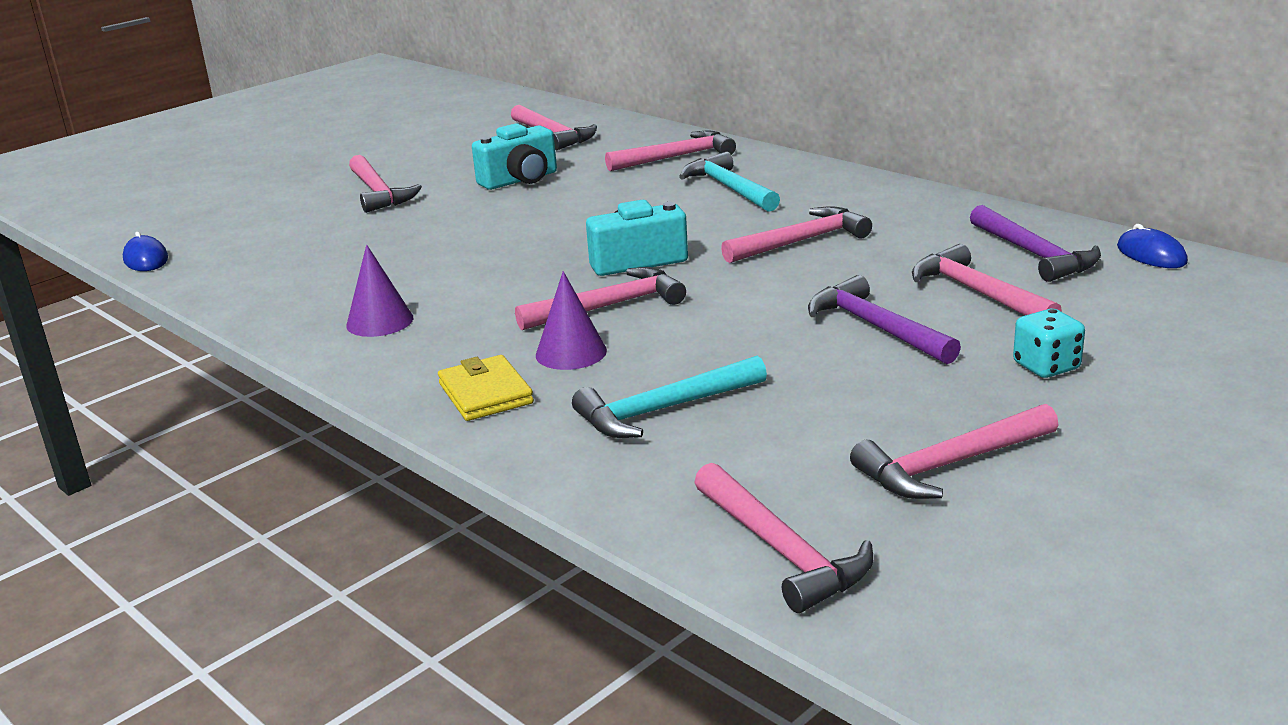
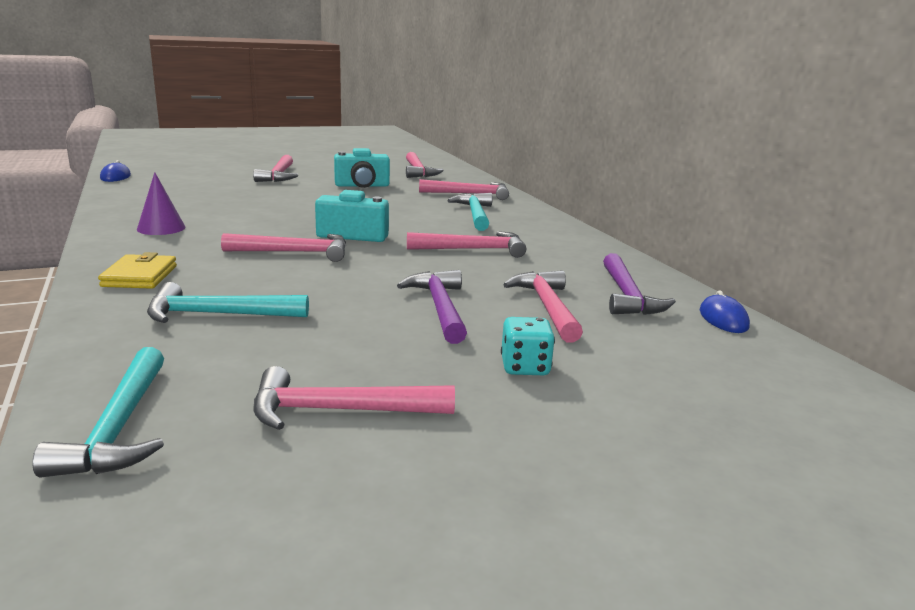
camera: 20 degrees right, 5 degrees down
(571, 353) = (227, 269): purple cone -> none
(781, 551) = (118, 427): pink hammer -> turquoise hammer

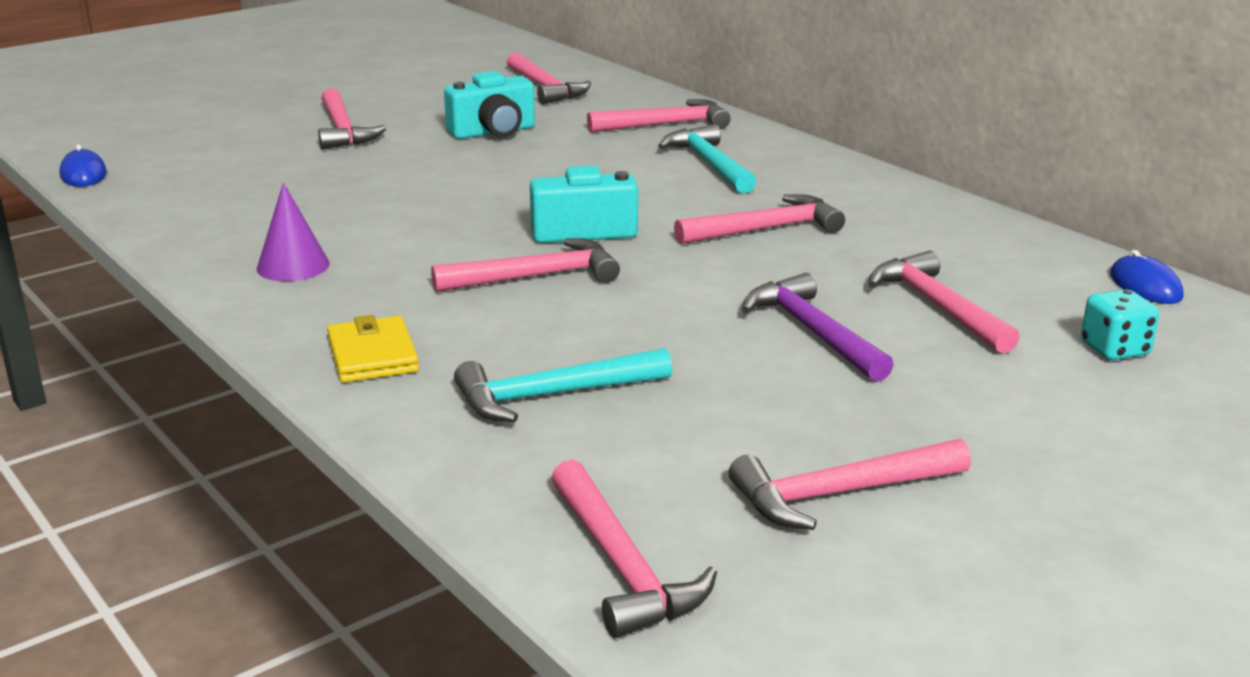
camera: 15 degrees left, 5 degrees up
(118, 427) = (621, 566): turquoise hammer -> pink hammer
(525, 367) = (984, 397): turquoise dice -> turquoise dice (1114, 349)
(627, 296) = (1014, 271): purple hammer -> none

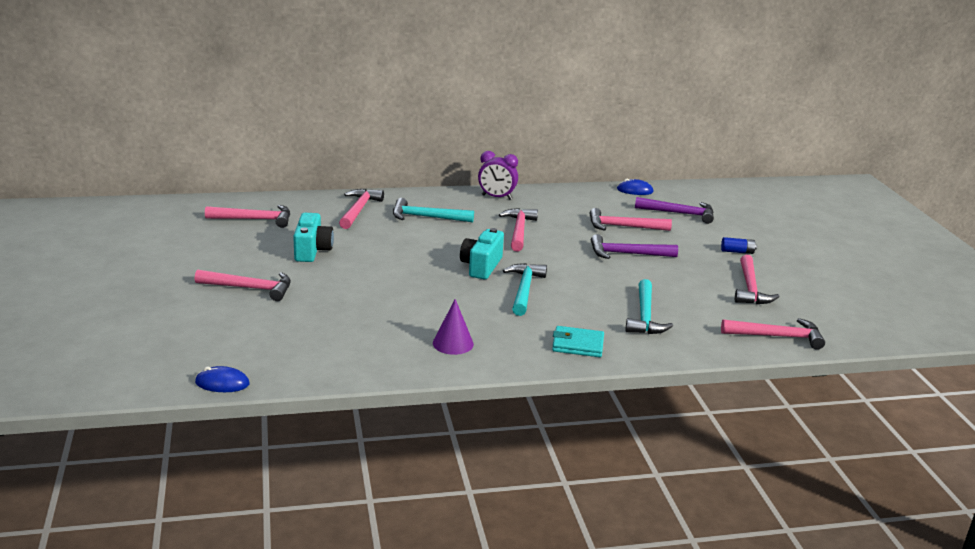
camera: 65 degrees left, 0 degrees up
(372, 355) = (577, 345): yellow wallet -> turquoise wallet
(536, 277) = (524, 290): pink hammer -> turquoise hammer
(875, 188) = (496, 197): none -> purple clock
(1022, 448) = (737, 251): none -> blue battery
(1114, 349) = (679, 213): turquoise dice -> purple hammer

